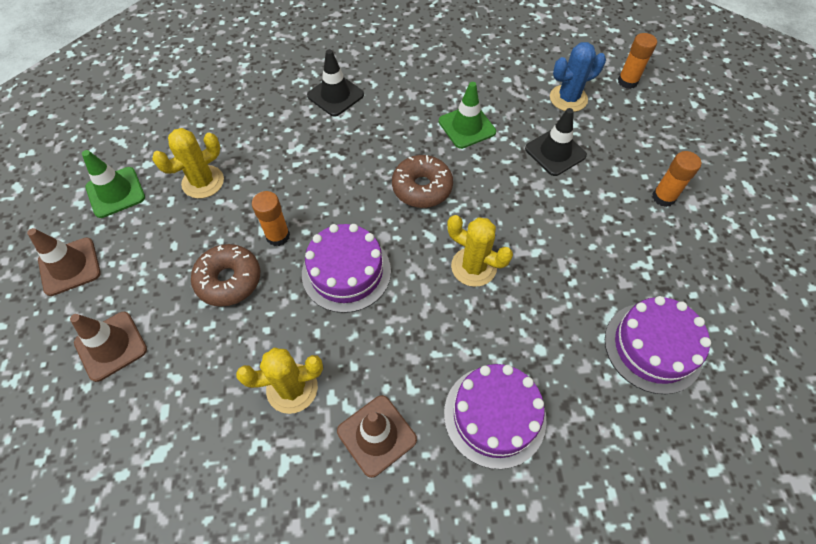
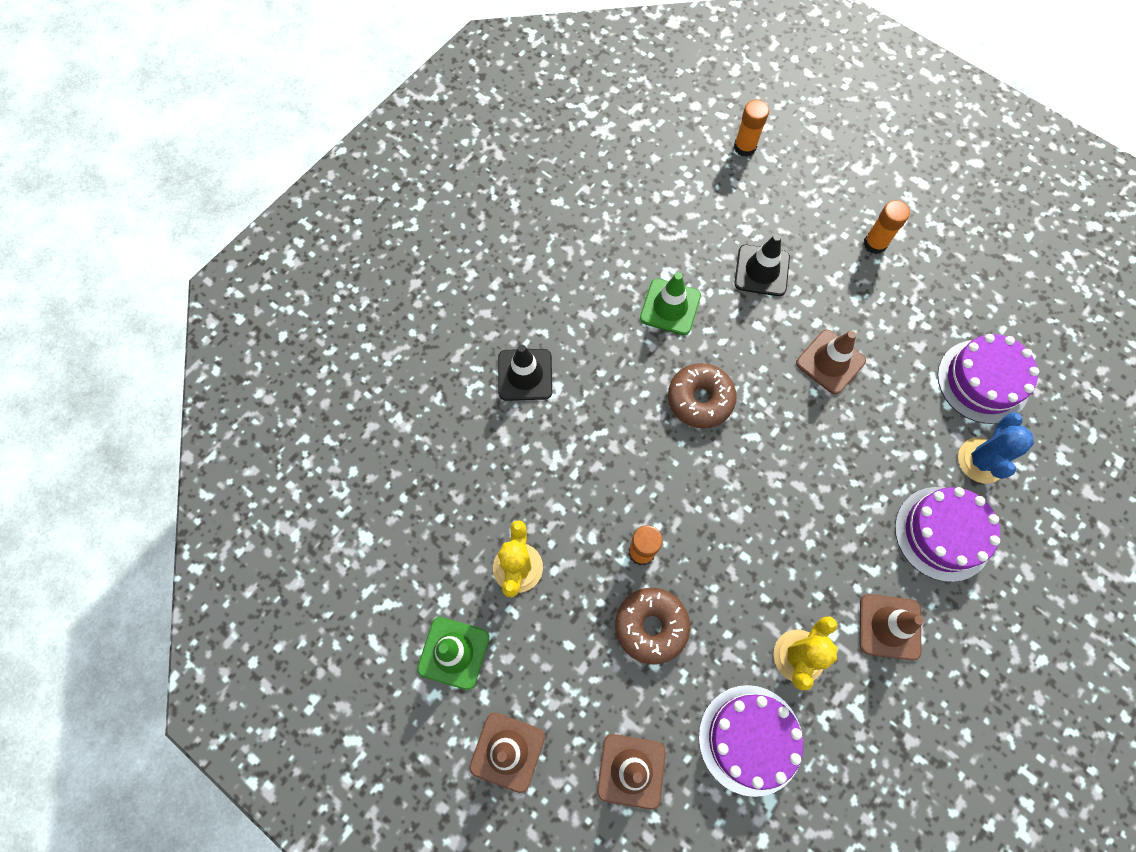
camera: 45 degrees left, 10 degrees up
(346, 272) = (729, 529): purple cake -> purple cake (750, 739)
(473, 267) = (811, 432): yellow cactus -> none
(540, 238) = (830, 362): none -> brown traffic cone
(568, 98) = (718, 206): blue cactus -> blue cactus (981, 460)

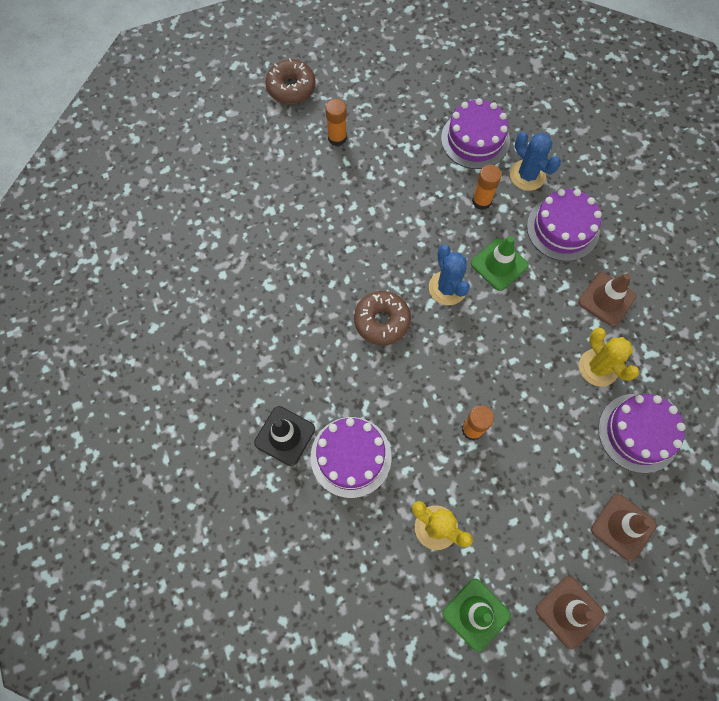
camera: 60 degrees left, 0 degrees up
(541, 447) = (351, 456): none -> purple cake
(651, 626) = (529, 454): brown donut -> brown donut (291, 88)
(670, 307) = (297, 298): green traffic cone -> green traffic cone (499, 264)
(744, 147) = (203, 171): orange glue stick -> orange glue stick (481, 201)
(761, 270) = (309, 220): black traffic cone -> none
(782, 445) = (447, 288): none -> blue cactus
(830, 362) = (406, 220): brown traffic cone -> none

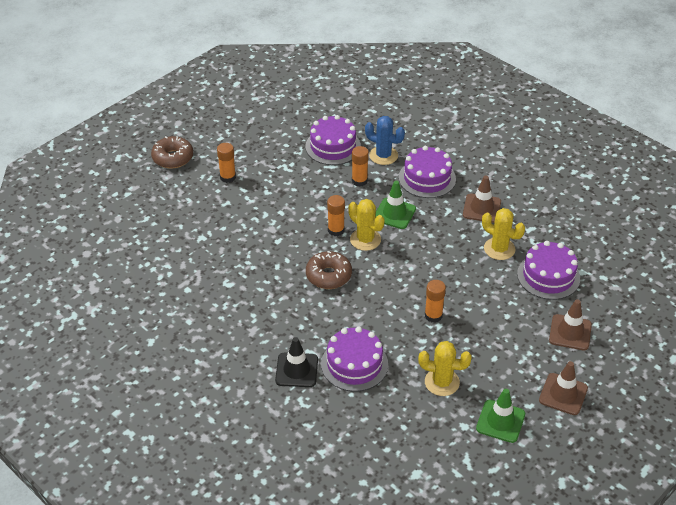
camera: 25 degrees left, 25 degrees down
(420, 261) = (336, 230): none -> orange glue stick
(447, 288) = (365, 239): blue cactus -> yellow cactus

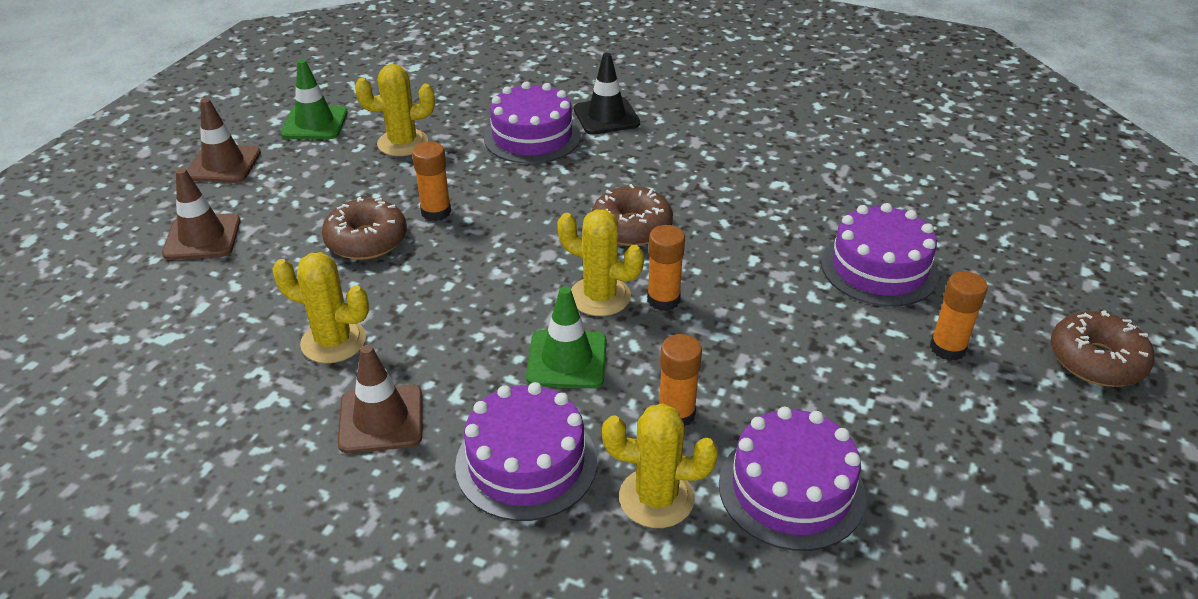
camera: 160 degrees right, 5 degrees down
(383, 155) = (656, 498): blue cactus -> yellow cactus
(476, 305) = (366, 240): none -> brown donut
(548, 276) = (233, 315): purple cake -> purple cake (879, 268)

